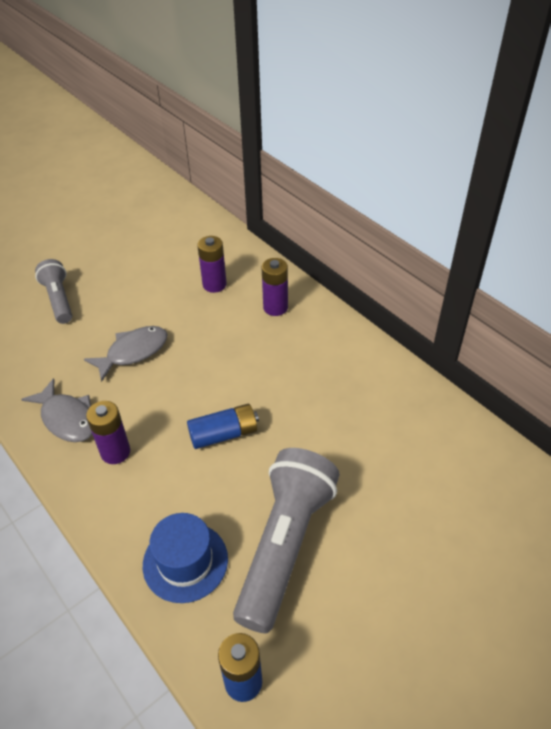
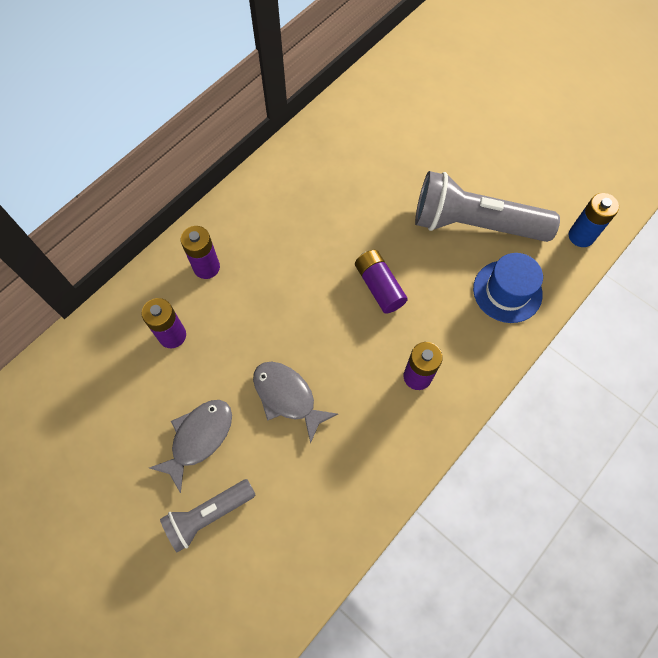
camera: 100 degrees left, 20 degrees up
(67, 418) = (387, 437): grey fish -> grey fish (199, 438)
(224, 434) = (379, 286): blue battery -> purple battery

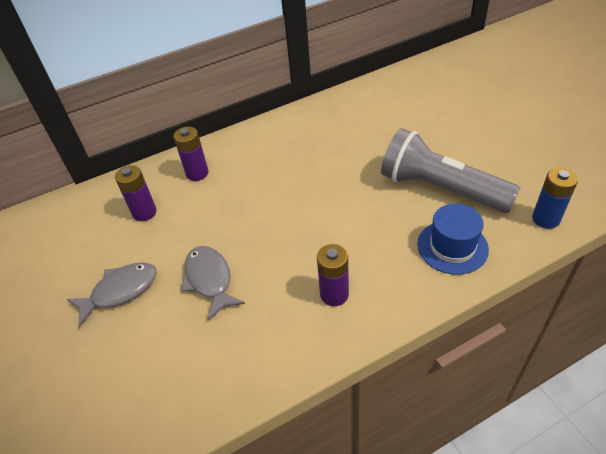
camera: 25 degrees right, 20 degrees down
(208, 515) = (91, 354): grey flashlight -> none
(379, 286) = (331, 216): purple battery -> none

